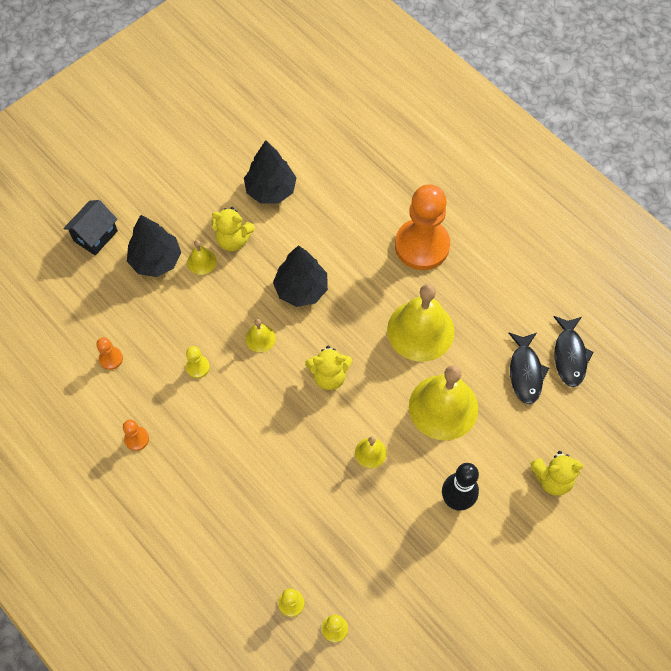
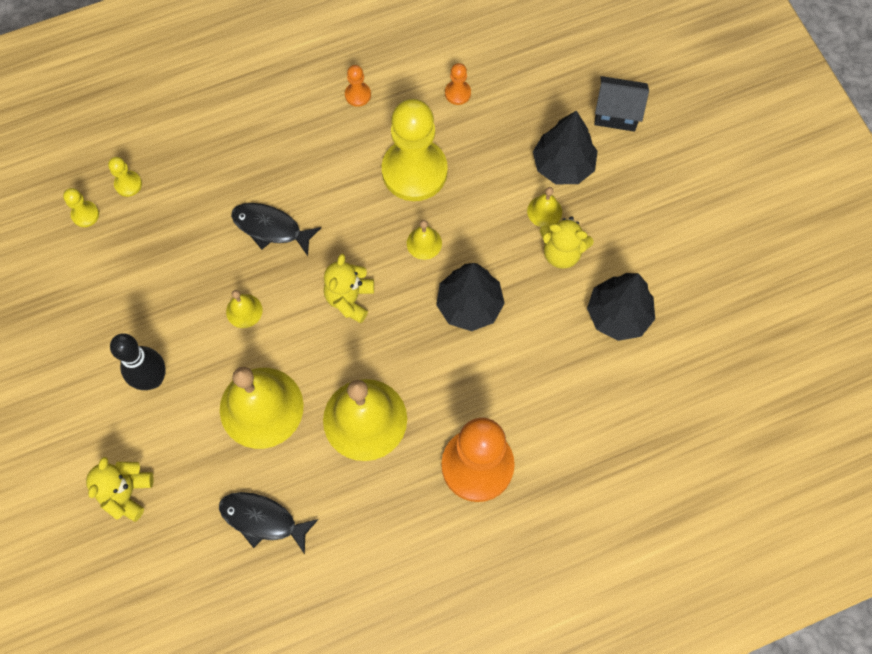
camera: 110 degrees right, 5 degrees up
(95, 236) = (616, 113): black house -> black house turned 45 degrees counterclockwise
(197, 367) = (414, 171): yellow pawn -> yellow pawn, size x2.44
(233, 240) = (561, 252): yellow teddy bear -> yellow teddy bear turned 105 degrees counterclockwise
(569, 355) = (261, 584): black fish -> black fish (271, 228)

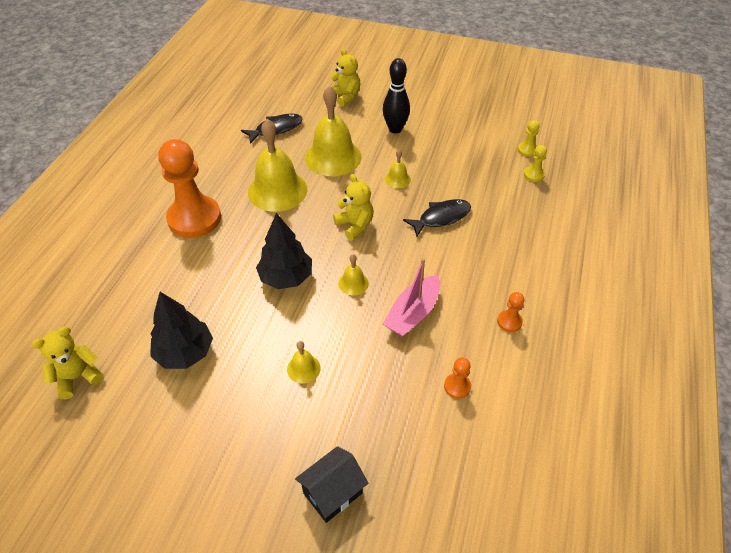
camera: 130 degrees right, 20 degrees down
(414, 171) = (413, 313): yellow pawn -> pink boat
(561, 252) = (263, 354): yellow teddy bear -> yellow teddy bear (78, 377)
(563, 165) = (326, 410): black tree -> none

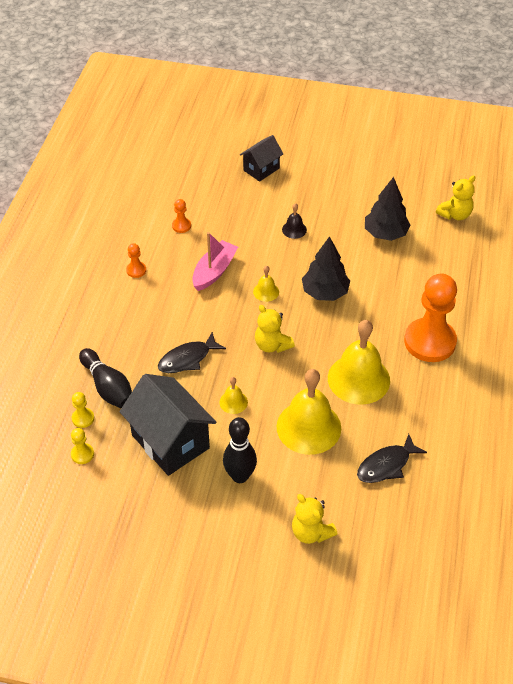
camera: 175 degrees right, 0 degrees up
(303, 368) = (294, 229): yellow bell -> black bell
(453, 154) = (170, 442): none -> black house
(516, 197) = (108, 387): none -> black bowling pin

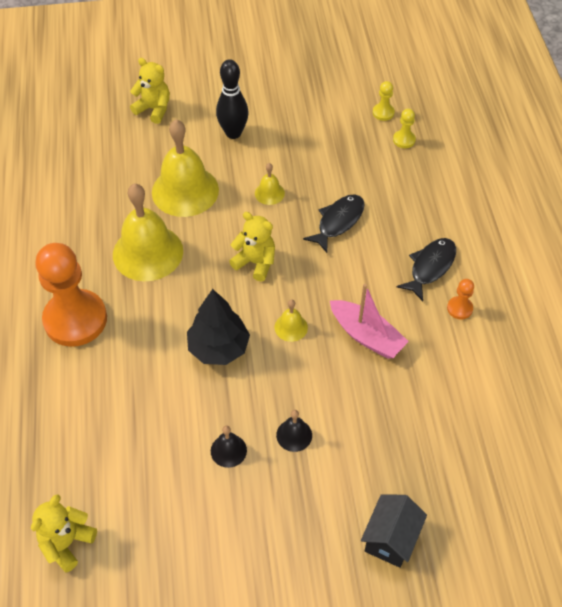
camera: 160 degrees right, 5 degrees up
(108, 387) = (399, 172): black bowling pin -> none
(170, 442) = (311, 143): black house -> none
(181, 226) = (446, 392): orange pawn -> none
(214, 271) = (366, 336): pink boat -> pink boat turned 60 degrees counterclockwise
(340, 233) = (228, 450): none -> black bell
(385, 233) = (164, 470): black tree -> none
(386, 465) = (99, 178): black fish -> black fish (430, 267)

